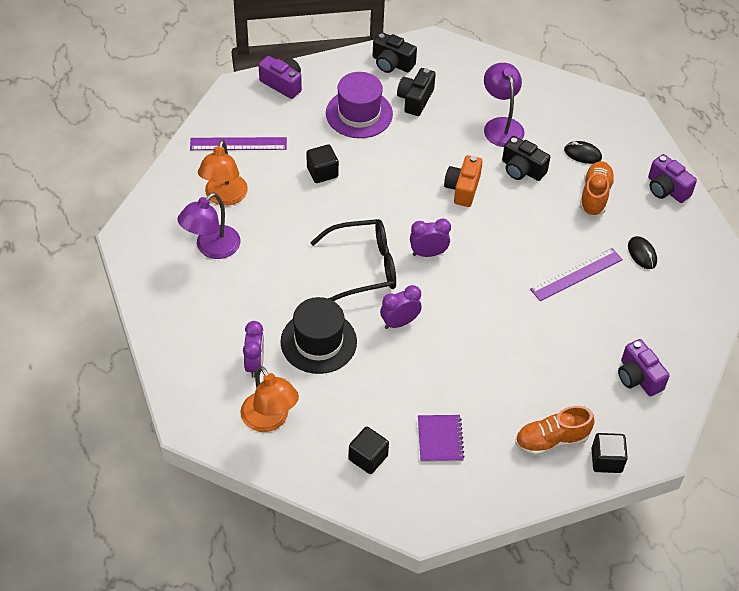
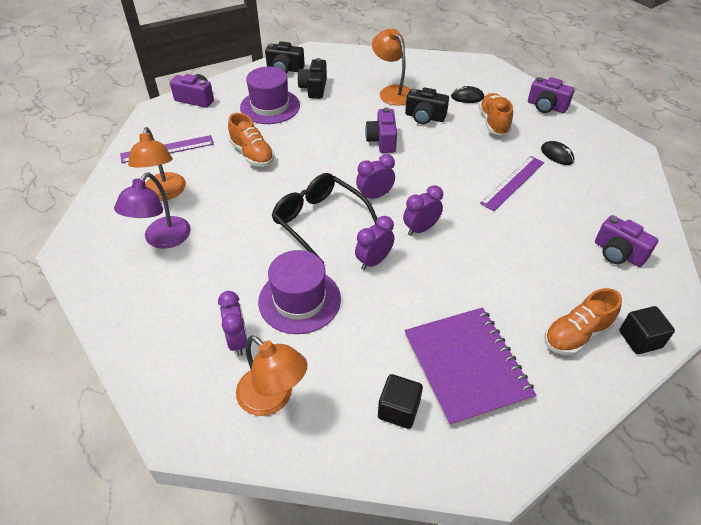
camera: 15 degrees left, 5 degrees down
(318, 342) = (299, 300): black hat -> purple hat
(322, 172) = (252, 154): black cube -> orange shoe
(363, 267) = (319, 221): black glasses -> black glasses turned 105 degrees counterclockwise
(440, 439) = (466, 366): purple notebook -> purple notebook, size x1.88
(458, 301) = (420, 229): none -> purple clock
(463, 189) = (382, 141): orange camera -> purple camera
(501, 125) = (392, 92): purple lamp -> orange lamp

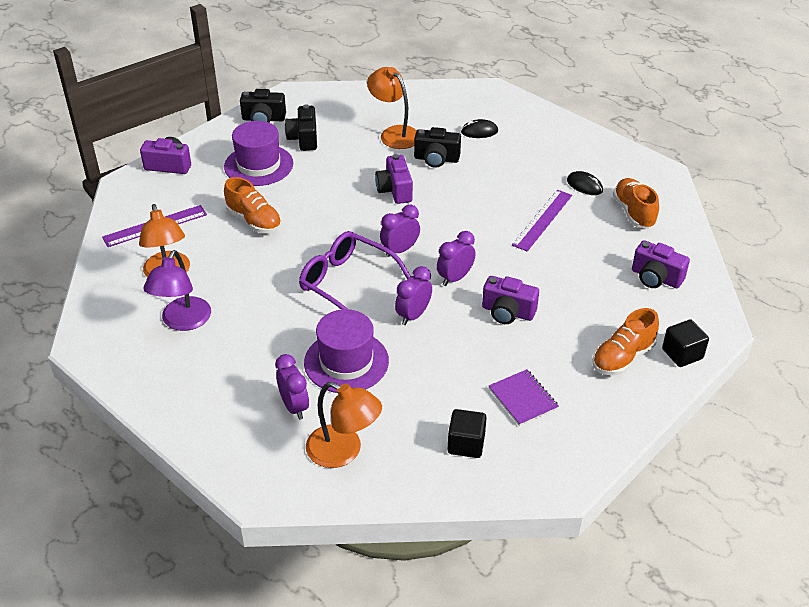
camera: 10 degrees left, 5 degrees down
(319, 221) = (347, 283): black glasses -> purple glasses
(466, 366) = (523, 399): purple notebook -> purple notebook, size x0.53
(493, 122) = (512, 157): orange shoe -> orange shoe (633, 212)
(546, 106) = (567, 133): purple camera -> purple camera (507, 312)

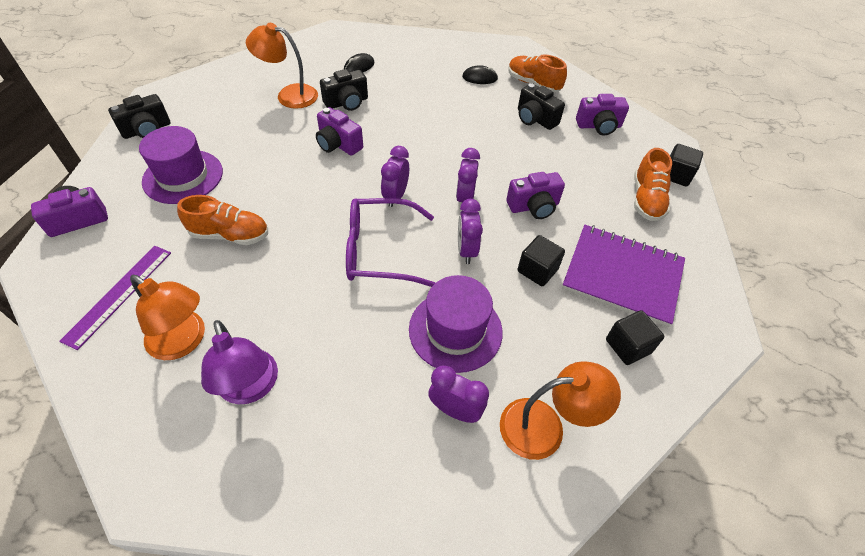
camera: 40 degrees left, 10 degrees up
(304, 139) = (207, 132): black camera -> black camera (535, 119)
(454, 358) = (537, 270): none -> black cube
(523, 399) = (622, 276): purple notebook -> purple notebook, size x1.88
(542, 220) = (479, 117): purple ruler -> none

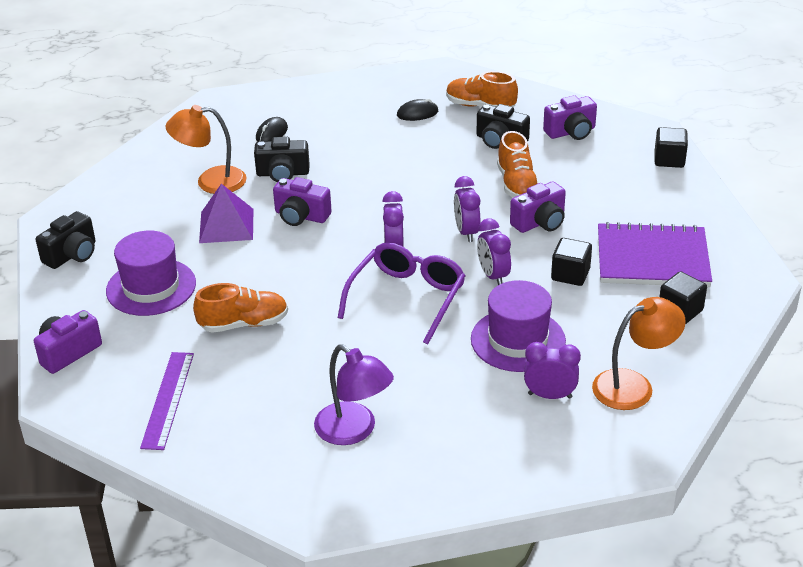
camera: 15 degrees left, 15 degrees down
(184, 341) = (264, 416): orange lamp -> none
(276, 136) = (226, 225): none -> purple pyramid
(347, 102) = (283, 173): black camera -> black camera turned 45 degrees clockwise
(380, 251) = (407, 298): purple glasses -> purple glasses turned 135 degrees clockwise
(646, 199) = (648, 189): orange shoe -> orange shoe (517, 184)

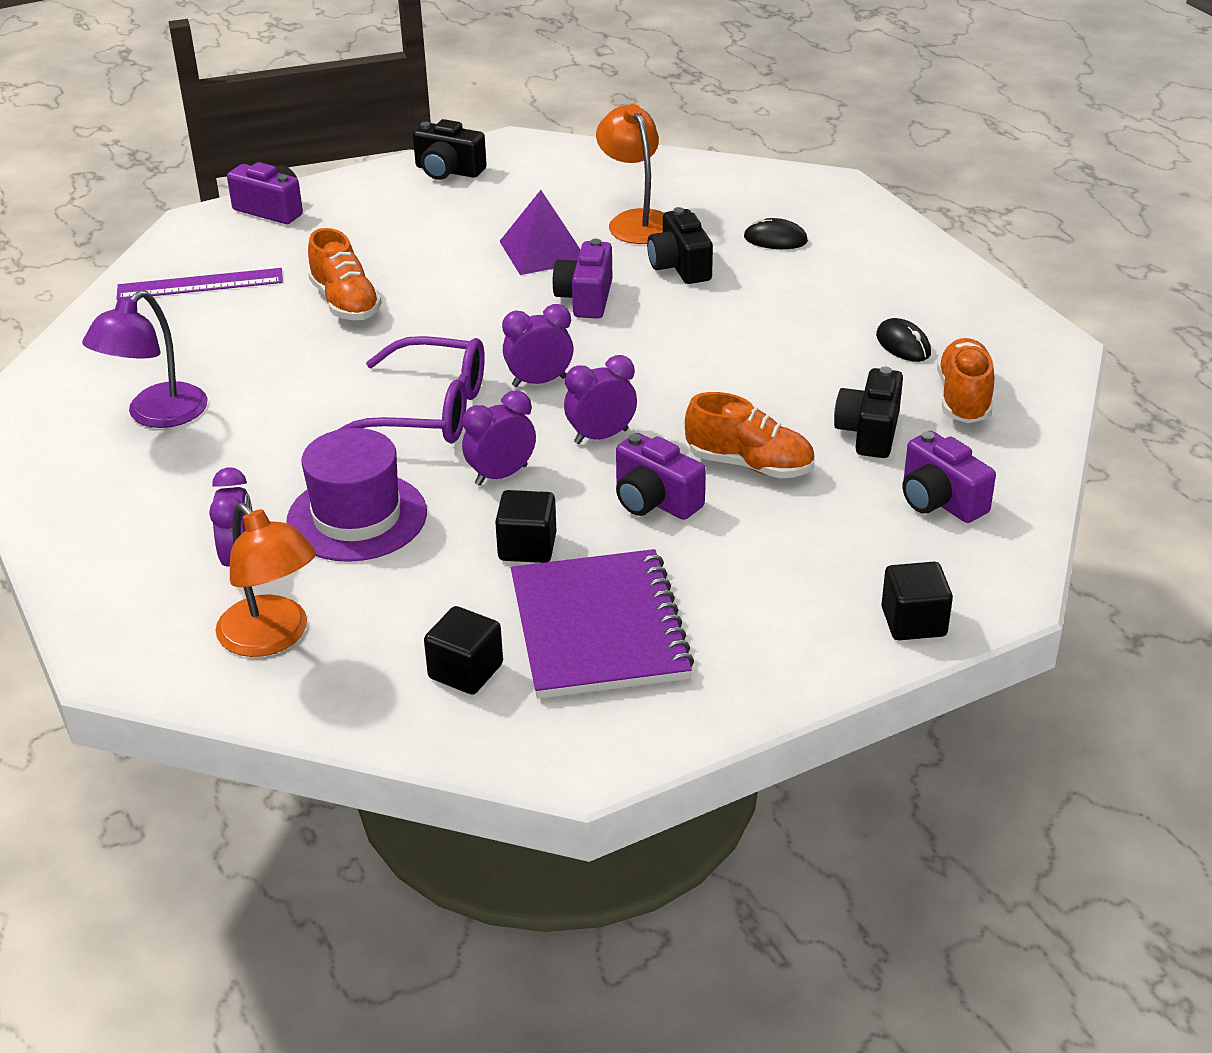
camera: 75 degrees right, 0 degrees up
(151, 287) = (401, 230): purple hat -> none
(517, 184) = (750, 465): orange shoe -> orange shoe turned 135 degrees counterclockwise

